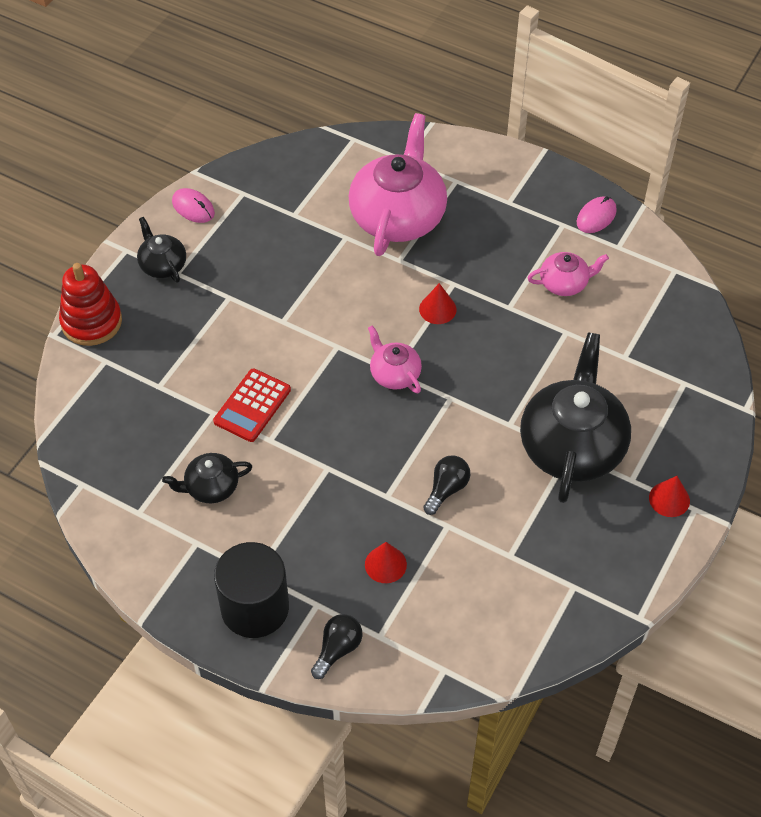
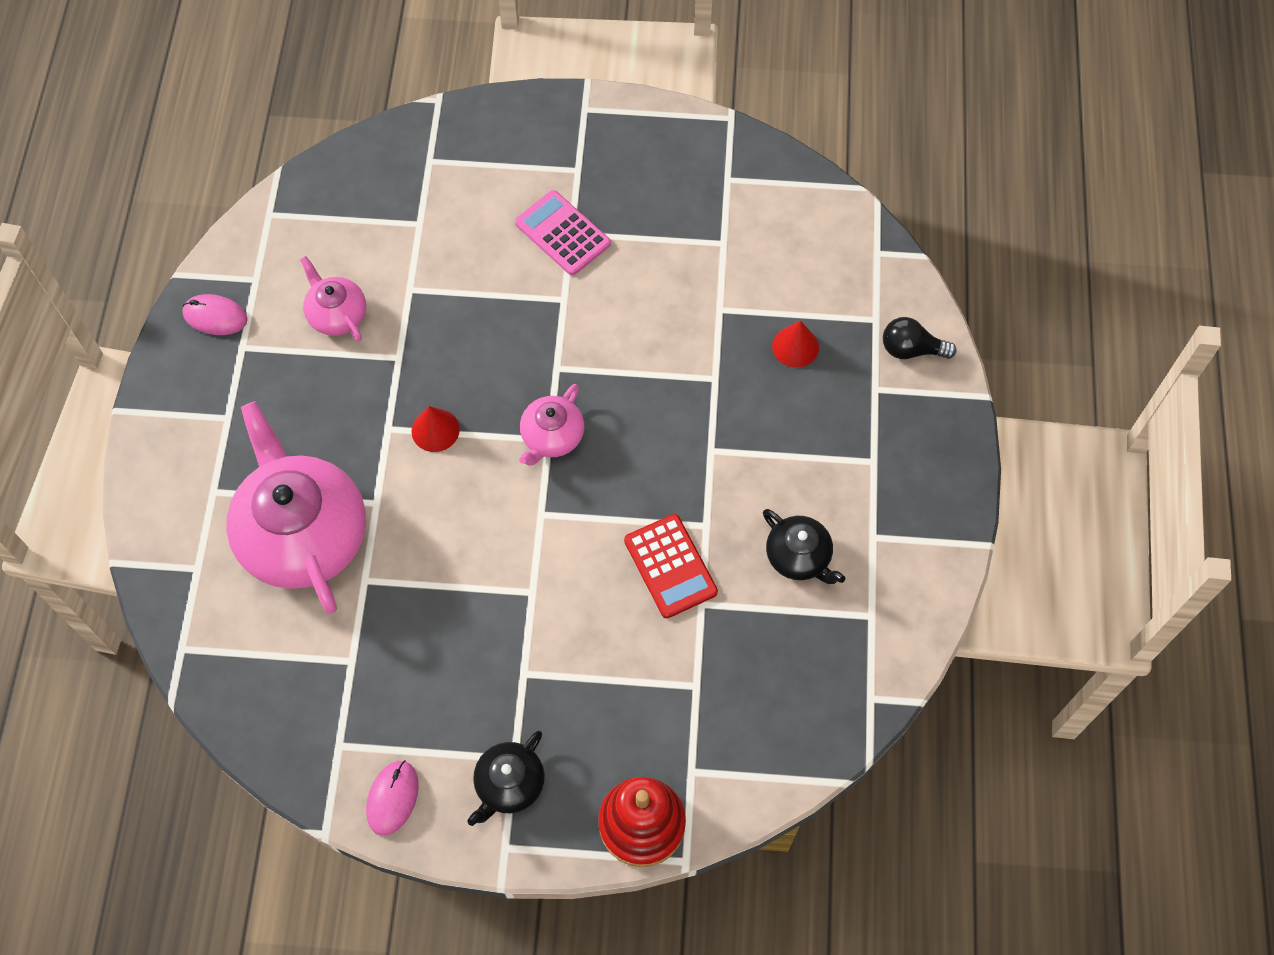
camera: 115 degrees left, 10 degrees up
(252, 406) = (670, 566): red calculator -> red calculator turned 60 degrees clockwise
(255, 607) = (912, 443): black cylinder -> none
(398, 216) = (303, 534): pink teapot -> pink teapot turned 75 degrees clockwise
(446, 489) = (676, 326): black light bulb -> none
(572, 446) = (562, 233): black teapot -> pink calculator
(669, 499) = (584, 132): red cone -> none

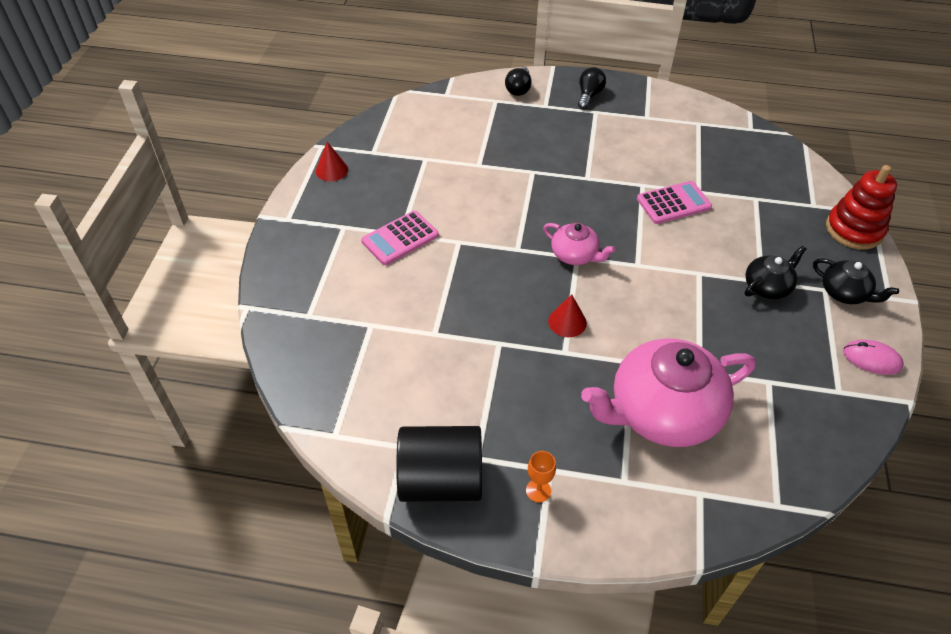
camera: 85 degrees left, 15 degrees down
(202, 407) = (538, 490): none -> orange goblet
(215, 316) = (441, 480): pink mouse -> black cylinder
(337, 314) = (452, 384): pink teapot -> none
(670, 566) = (673, 203): red calculator -> pink calculator
(795, 346) = (511, 134): red cone -> red cone (331, 170)
(799, 557) = (662, 147): black teapot -> black teapot (767, 286)
(914, 451) = (589, 95): none -> black light bulb

